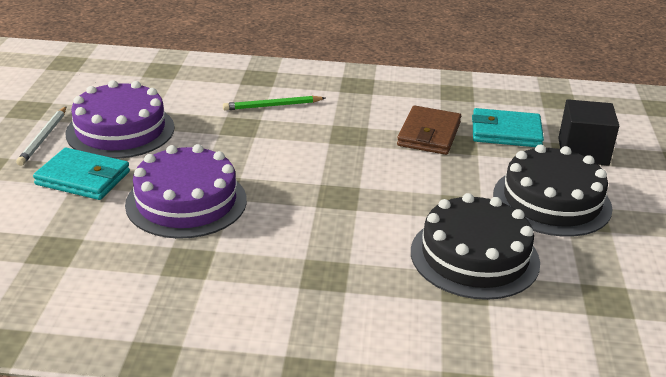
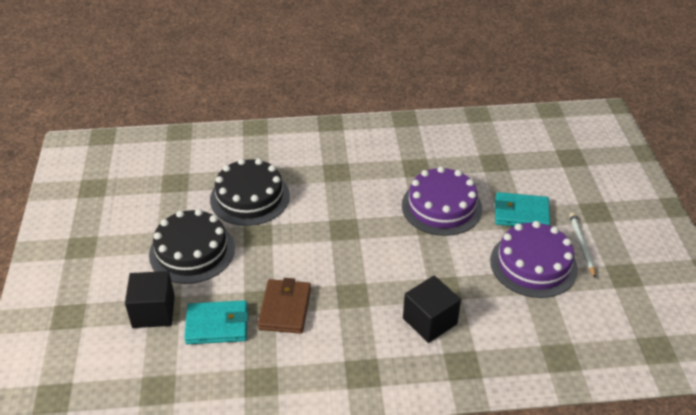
camera: 170 degrees right, 10 degrees up
(272, 106) = (430, 321): green pencil -> black cube

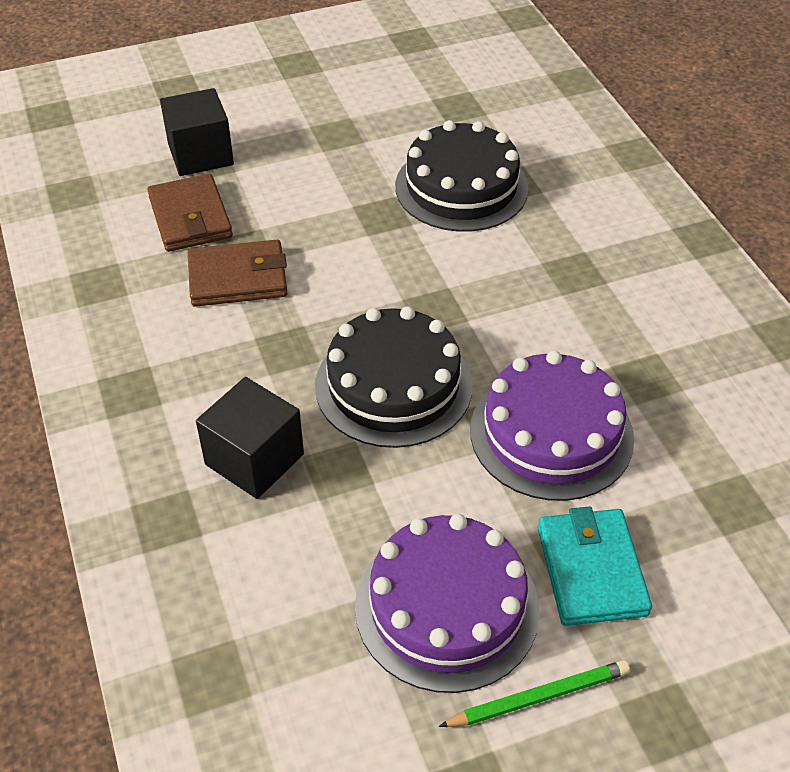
camera: 75 degrees right, 5 degrees up
(192, 251) = (323, 159): black cake -> black cake (393, 385)
(217, 325) = (190, 217): turquoise wallet -> brown wallet
(581, 245) = (538, 697): white pencil -> green pencil

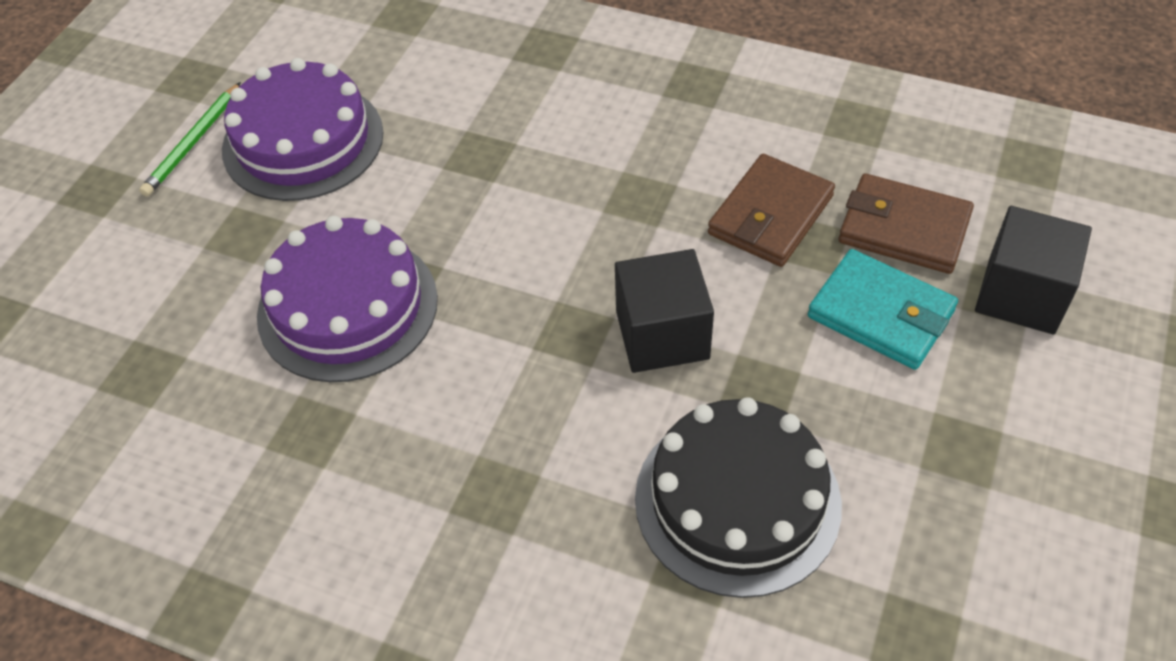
camera: 135 degrees right, 5 degrees up
(254, 459) = (544, 116): black cube -> black cube (662, 334)
(393, 385) = (519, 240): black cake -> none
(591, 570) = (221, 234): turquoise wallet -> turquoise wallet (881, 313)

